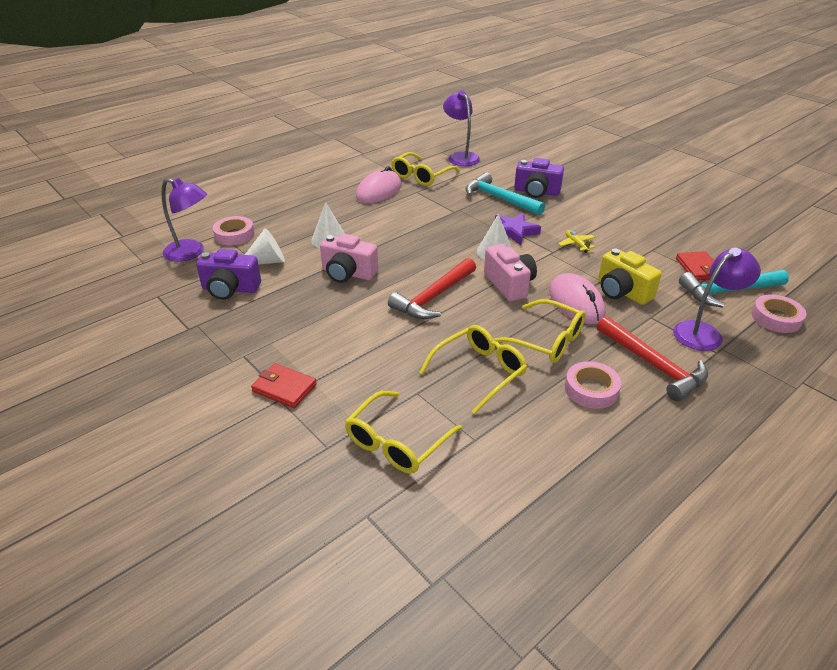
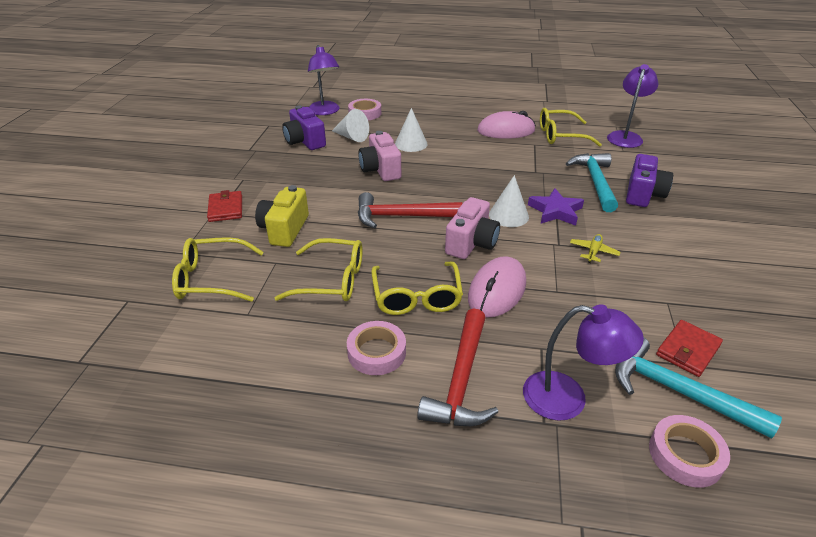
camera: 50 degrees right, 0 degrees up
(536, 192) = (643, 194): purple camera -> purple camera turned 135 degrees counterclockwise
(622, 292) = (557, 311): yellow camera -> yellow camera (284, 229)

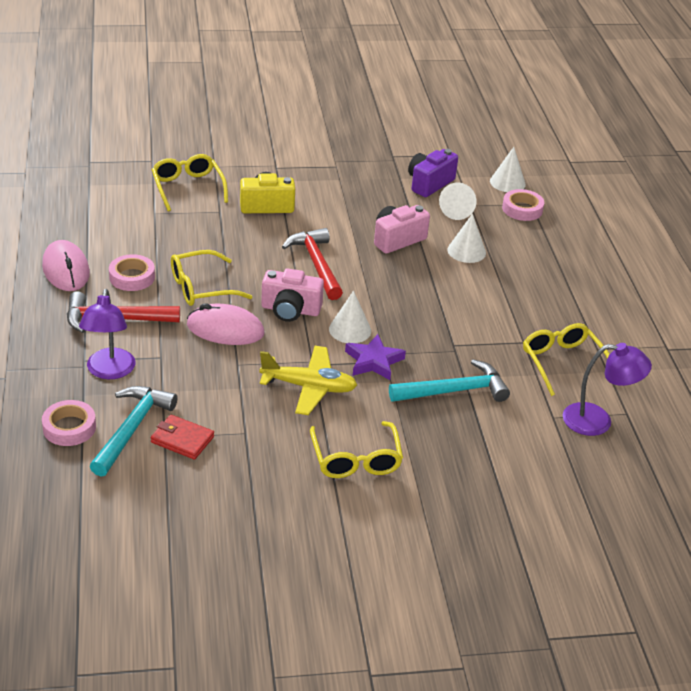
camera: 70 degrees right, 0 degrees up
(225, 208) = (284, 169): red wallet -> none
(325, 112) = (507, 182): purple lamp -> white cone
(332, 280) = (207, 243): yellow glasses -> yellow glasses (356, 460)
(506, 131) = (546, 317): pink mouse -> pink mouse (66, 270)
(593, 252) = (309, 387): yellow plane -> yellow plane, size x2.05
(643, 194) = (445, 428): purple camera -> none

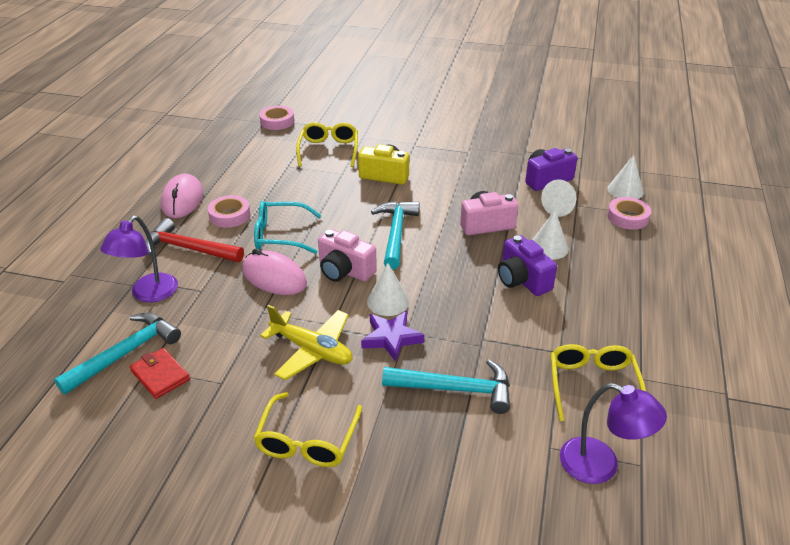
camera: 25 degrees right, 0 degrees up
(69, 427) = (75, 339): pink tape -> pink tape (277, 121)
(201, 288) = (280, 235): yellow glasses -> turquoise glasses
(316, 264) = (396, 233): red hammer -> turquoise hammer
(459, 286) = (522, 280): none -> purple camera

